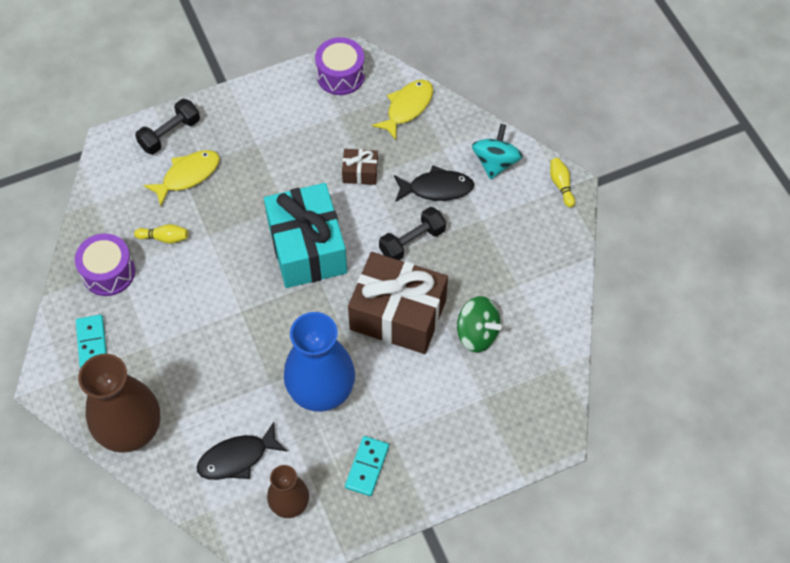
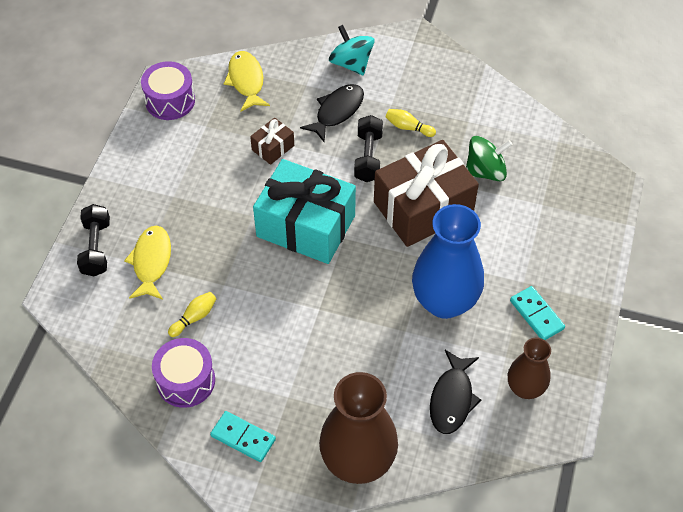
camera: 50 degrees left, 5 degrees down
(561, 185) = (409, 41): yellow bowling pin -> yellow bowling pin (408, 127)

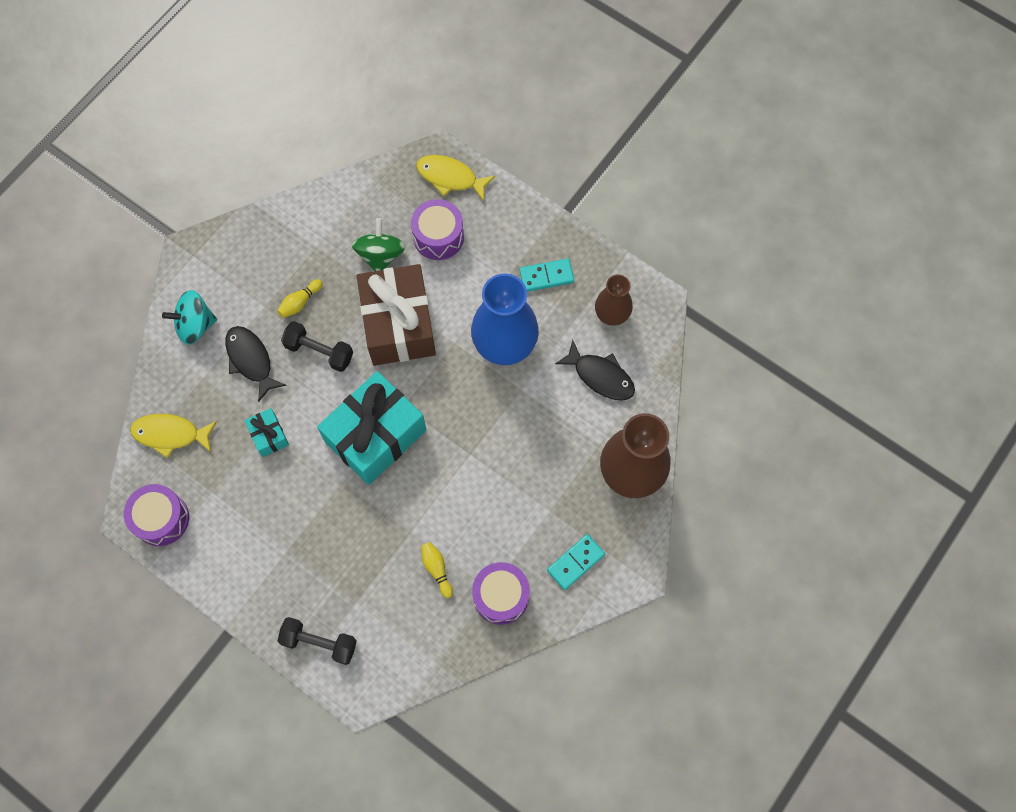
camera: 70 degrees left, 15 degrees up
(151, 262) = (357, 593): yellow fish -> yellow fish (450, 177)
(273, 147) = (269, 436): brown gift -> turquoise gift
(529, 210) = (438, 236): none -> purple drum

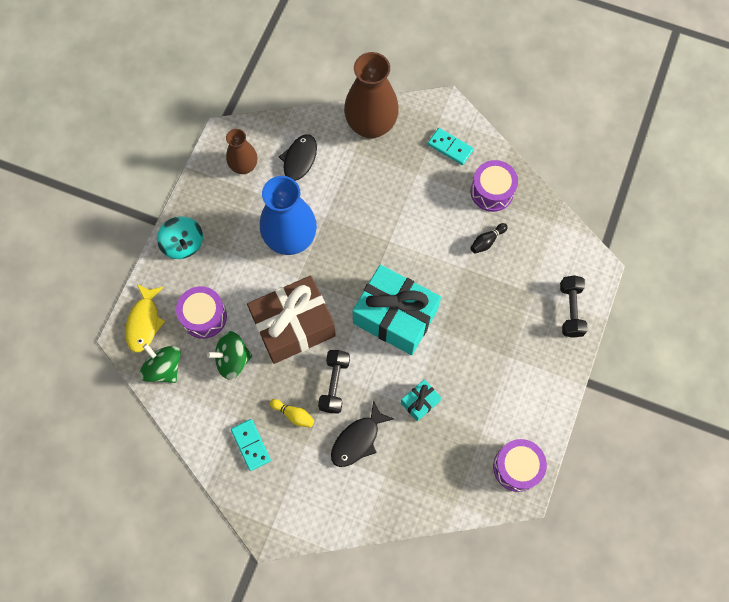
camera: 105 degrees left, 0 degrees up
(170, 434) = (443, 486): yellow fish -> none
(195, 325) = (338, 500): turquoise spinning top -> turquoise spinning top (183, 244)
(393, 187) = (164, 368): none -> green spinning top
(437, 569) = (487, 241): yellow bowling pin -> black bowling pin
(546, 276) = (221, 222): turquoise domino -> turquoise domino (251, 445)

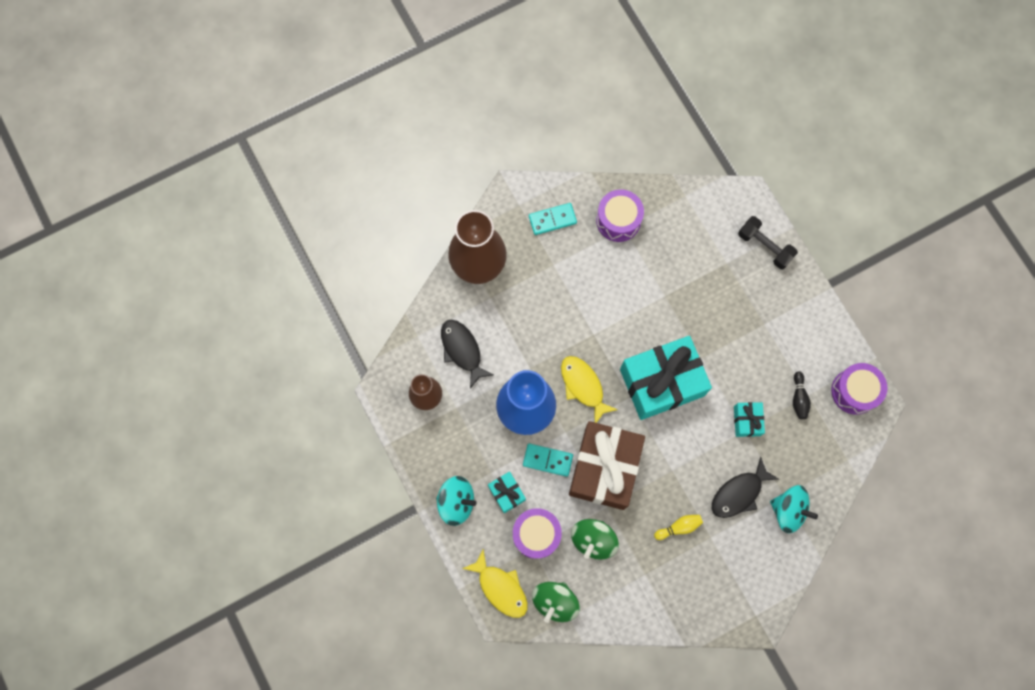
camera: 50 degrees left, 5 degrees up
(164, 368) = (555, 601): green spinning top -> green spinning top turned 60 degrees counterclockwise
(218, 273) = (507, 493): none -> turquoise gift
(251, 445) = (677, 580): turquoise domino -> turquoise domino (547, 460)
(334, 384) = (679, 475): black dumbbell -> none
(343, 264) = (583, 386): none -> yellow fish
(358, 440) = (739, 493): black fish -> black fish turned 60 degrees clockwise
(376, 488) = (788, 510): none -> turquoise spinning top
(487, 241) = (657, 260): black bowling pin -> black bowling pin (798, 398)

